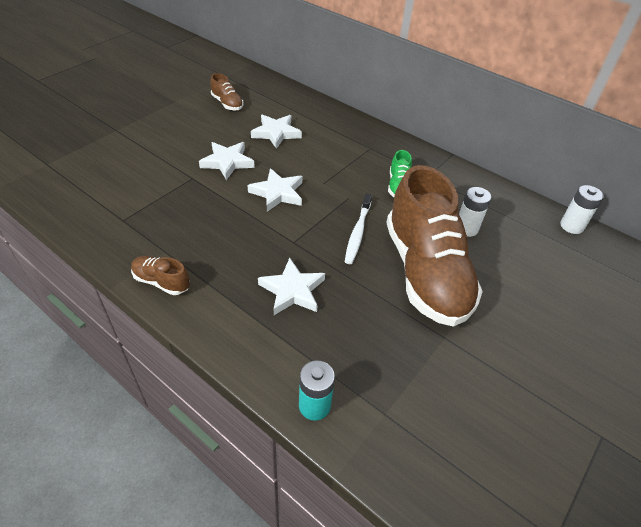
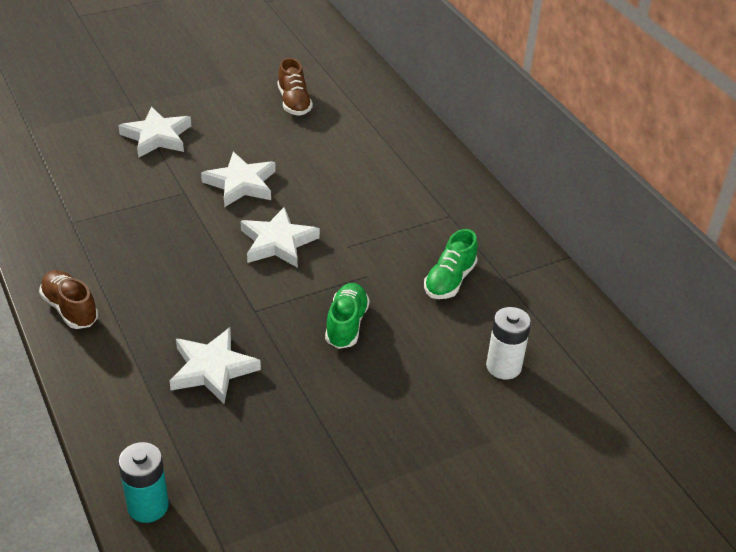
camera: 25 degrees right, 5 degrees down
(276, 133) = (332, 160): white star -> white star (157, 137)
(358, 232) = (346, 325): white toothbrush -> green shoe
(425, 272) = (399, 403): brown shoe -> none
(571, 226) = (672, 414): white battery -> none

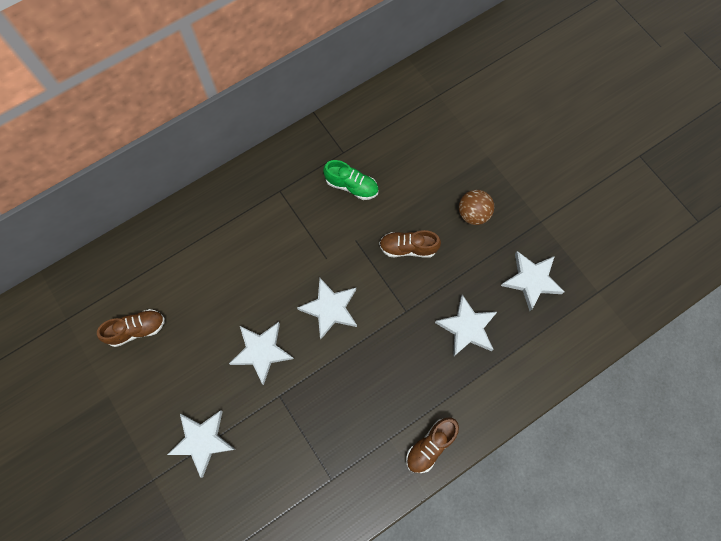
camera: 95 degrees left, 30 degrees up
(148, 506) = (583, 340): turquoise battery -> none
(264, 458) = (531, 280): none -> white star
(346, 325) = (408, 248): green shoe -> brown shoe
(388, 405) = (473, 214): none -> brown ball
(503, 366) = (426, 150): white battery -> none

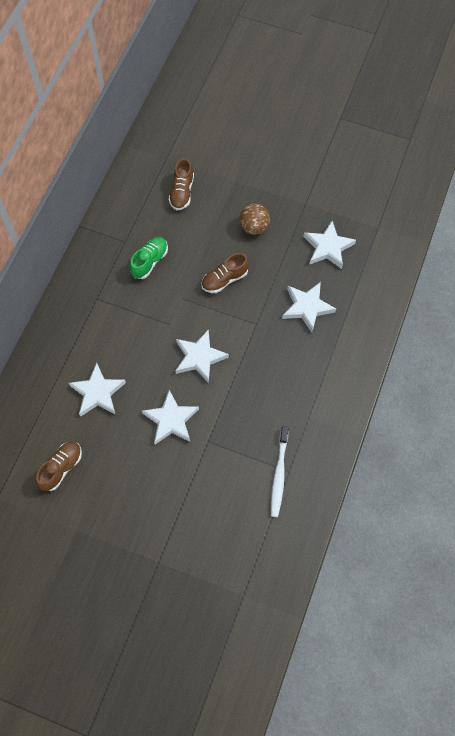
camera: 35 degrees left, 5 degrees down
(202, 441) = (174, 510): white star -> white star (97, 392)
(320, 476) = (279, 474): none -> white toothbrush
(351, 186) = (149, 261): green shoe -> green shoe turned 45 degrees counterclockwise
(430, 445) = (340, 402): brown shoe -> brown shoe (182, 192)

